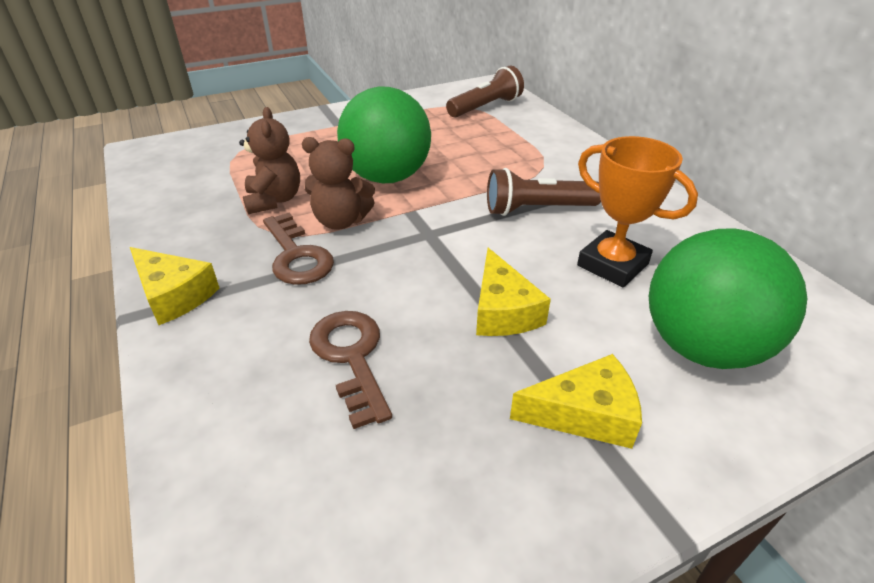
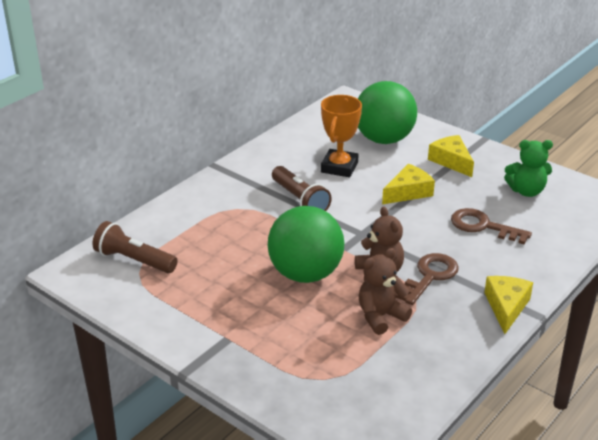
camera: 115 degrees left, 5 degrees down
(351, 357) = (483, 226): brown key -> brown key turned 75 degrees clockwise
(408, 489) = (526, 191): none -> green teddy bear

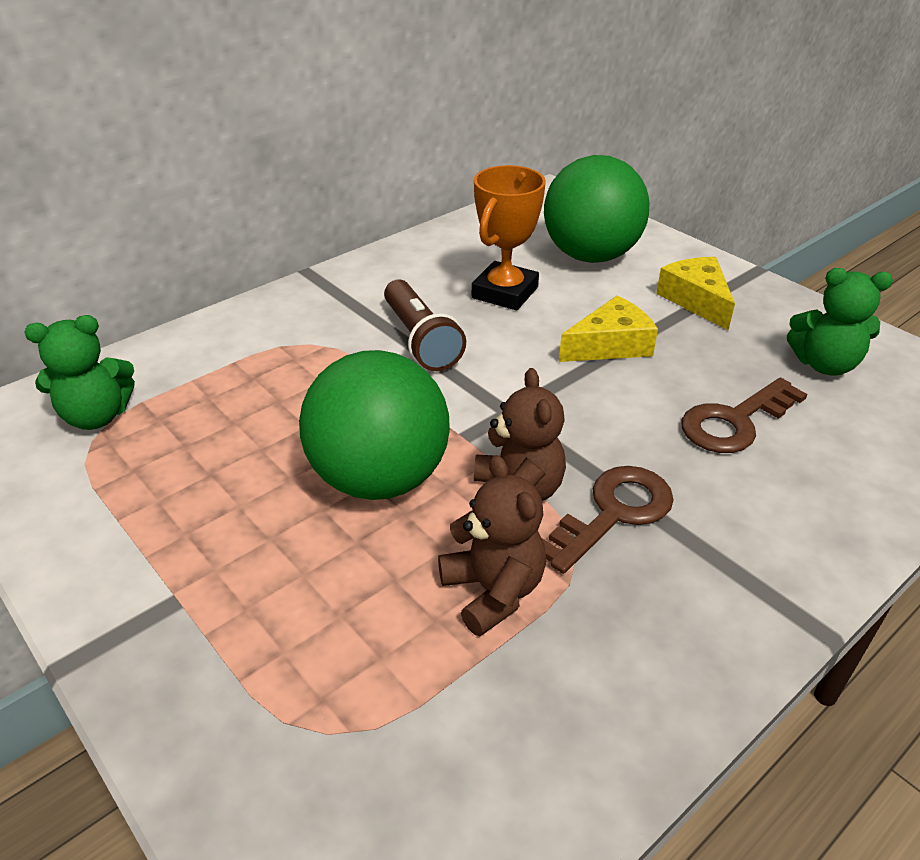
camera: 10 degrees right, 5 degrees up
(134, 260) = (97, 416): brown flashlight -> green teddy bear
(380, 316) = (493, 591): brown teddy bear -> brown teddy bear turned 90 degrees clockwise
(483, 226) = (734, 422): brown key -> brown key turned 75 degrees counterclockwise
(506, 307) = (759, 604): yellow cheese -> none

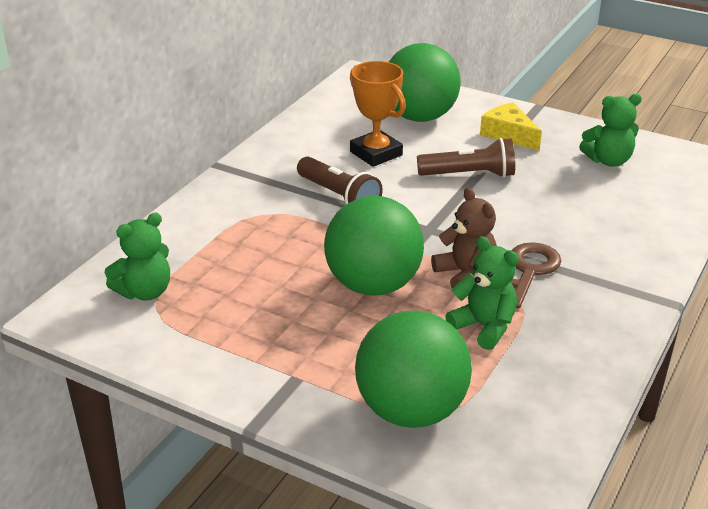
camera: 20 degrees left, 5 degrees down
(292, 713) = (411, 411): none -> green ball
(493, 591) = (484, 327): brown teddy bear -> green teddy bear
(505, 292) = (376, 153): orange trophy -> orange trophy turned 45 degrees counterclockwise
(610, 345) = (469, 175): yellow cheese -> brown flashlight
(734, 422) = (571, 206): brown key -> none

